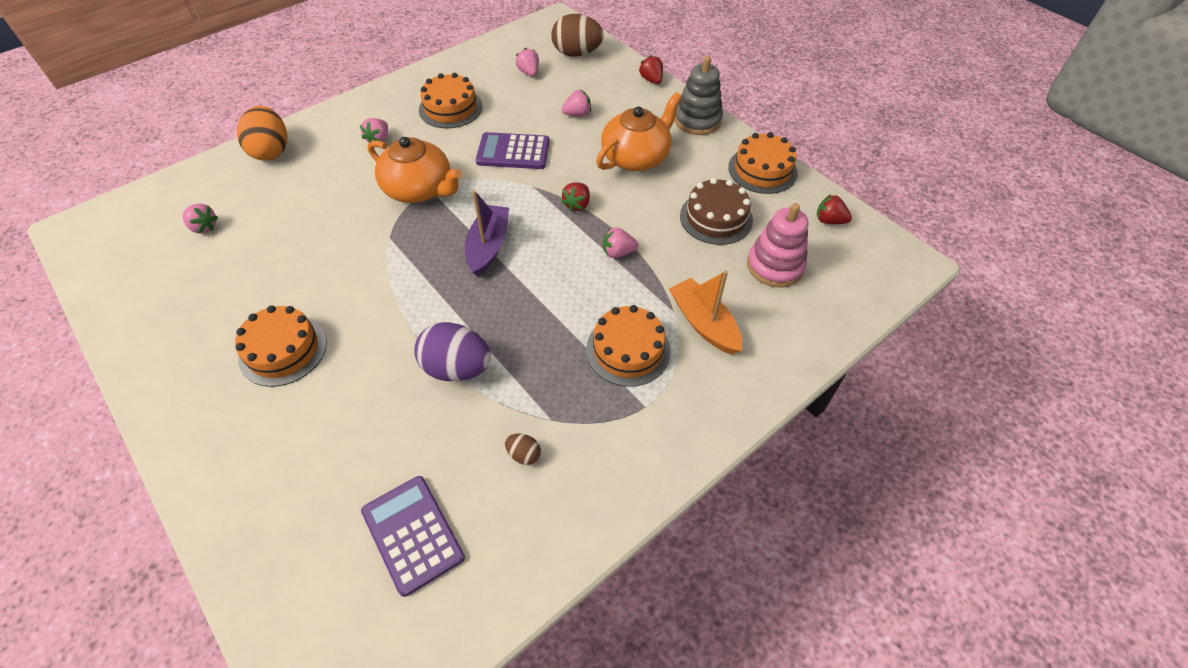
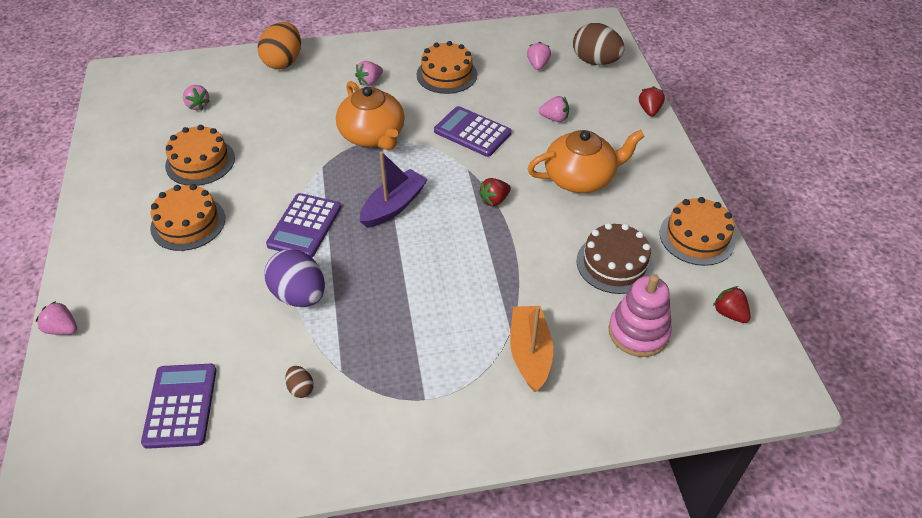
camera: 30 degrees right, 5 degrees down
(413, 301) = (304, 226): none -> purple calculator
(618, 252) = (499, 257): pink strawberry -> pink strawberry (62, 329)
(628, 350) = (445, 345): orange cake -> orange cake (200, 162)
(697, 120) = (666, 165): grey stacking toy -> none

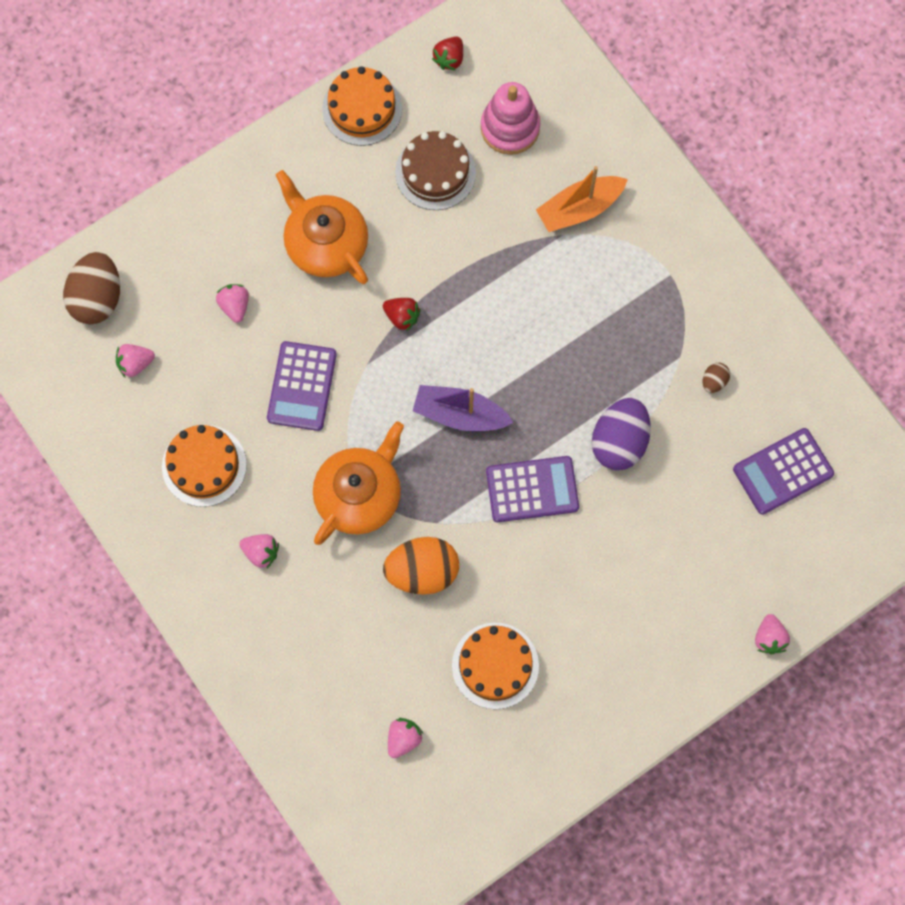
camera: 115 degrees left, 25 degrees up
(188, 223) = (587, 613): orange cake -> none
(283, 62) = (270, 686): orange egg -> orange egg (422, 571)
(649, 110) = (172, 208): red strawberry -> none

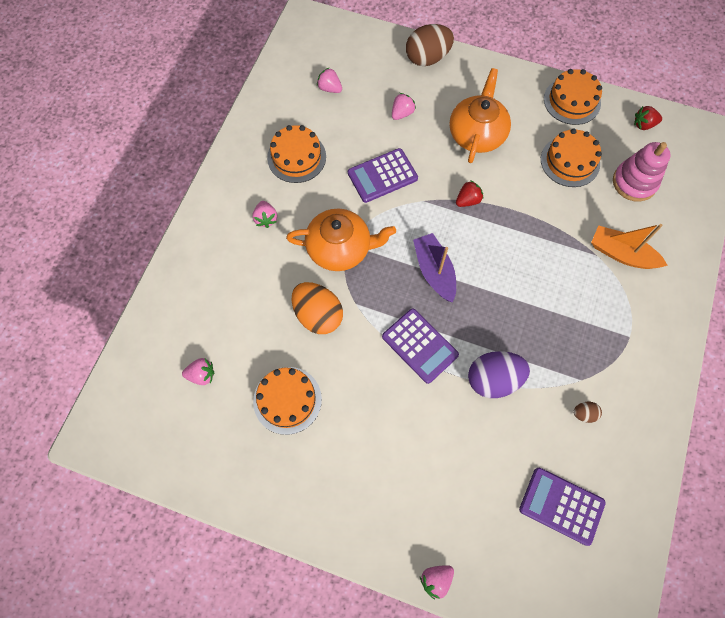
camera: 55 degrees right, 5 degrees down
(97, 298) = (352, 49): brown egg -> brown egg (427, 58)
(402, 317) = (468, 200): red strawberry -> red strawberry turned 120 degrees counterclockwise
(435, 172) = (570, 161): brown cake -> orange cake

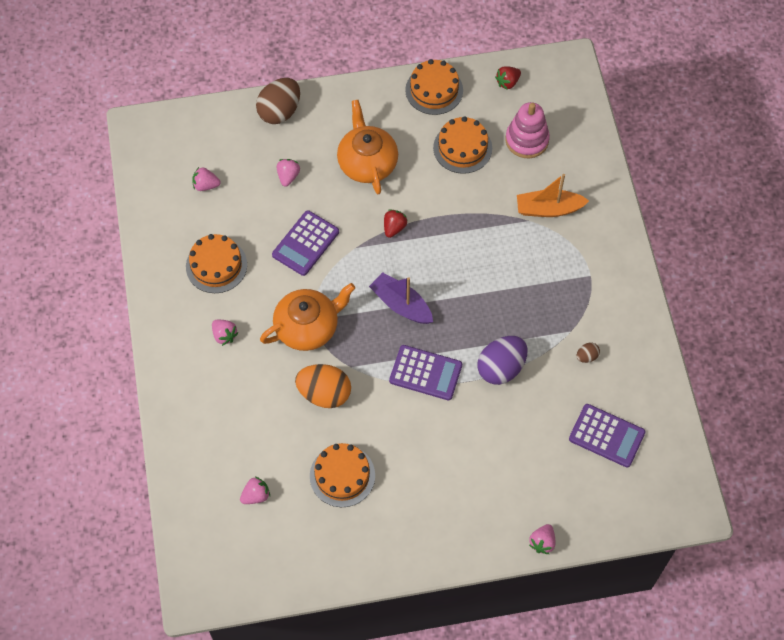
camera: 30 degrees left, 5 degrees down
(561, 506) = (606, 436): purple calculator -> purple calculator turned 150 degrees counterclockwise

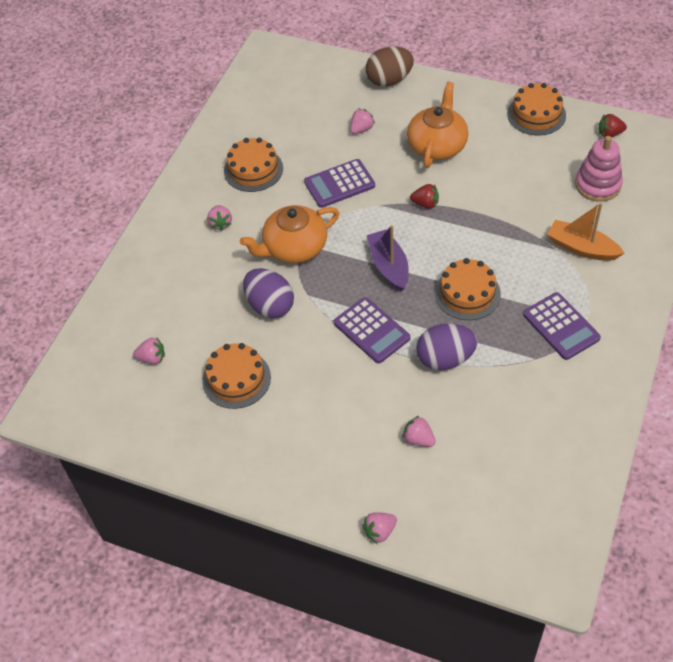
camera: 35 degrees right, 10 degrees down
(206, 185) = (289, 109): pink strawberry -> pink strawberry (418, 439)
(308, 327) = (294, 248): orange teapot -> orange teapot turned 150 degrees clockwise
(324, 393) = (270, 306): orange egg -> purple egg
(394, 228) = (425, 204): red strawberry -> red strawberry turned 45 degrees clockwise
(462, 148) = (532, 167): orange cake -> orange cake (467, 293)
(587, 356) = (536, 388): brown egg -> none
(606, 436) = (510, 467): purple calculator -> purple calculator (561, 326)

